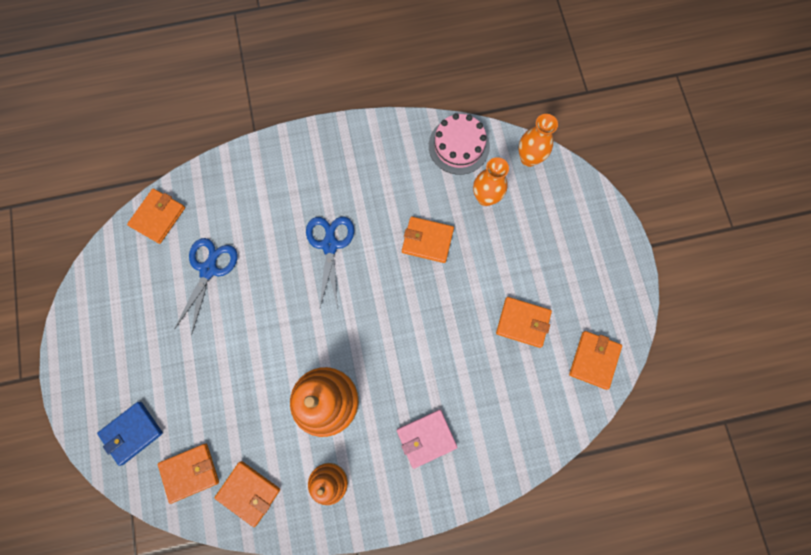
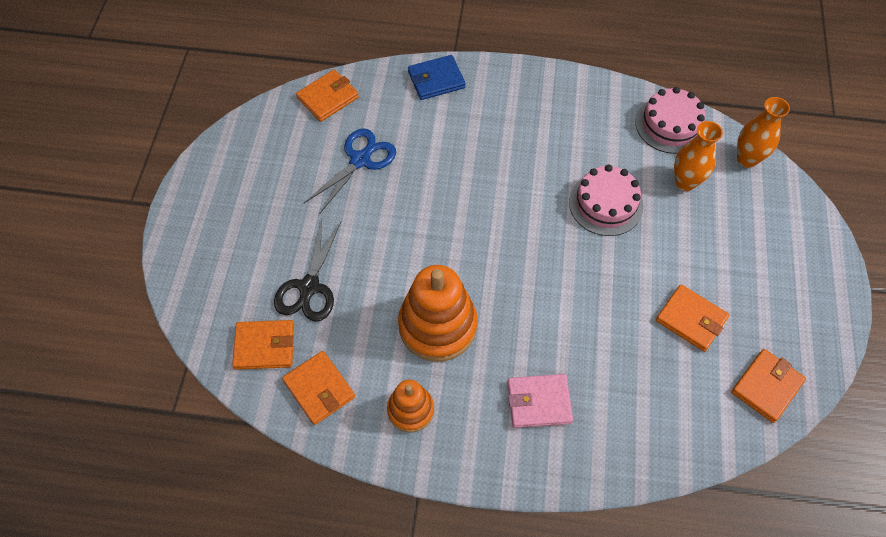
camera: 20 degrees right, 15 degrees down
(132, 432) = (220, 287): blue wallet -> blue wallet (436, 80)
(208, 405) = (309, 287): none -> black scissors
(330, 245) = (496, 176): blue scissors -> none
(427, 240) = (605, 204): orange wallet -> pink cake

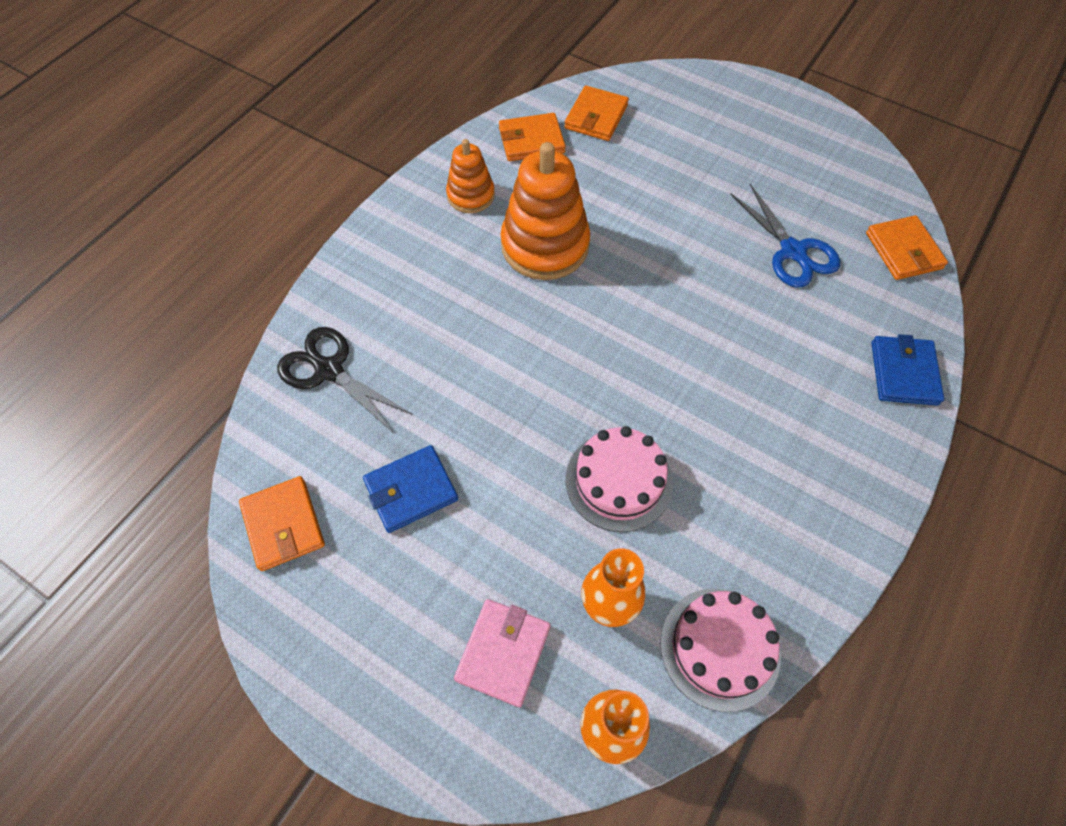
camera: 115 degrees right, 0 degrees up
(309, 287) = (643, 163): black scissors -> black scissors (329, 370)
(539, 402) = (413, 295): pink wallet -> pink wallet (503, 653)
(691, 319) = (411, 490): orange wallet -> blue wallet

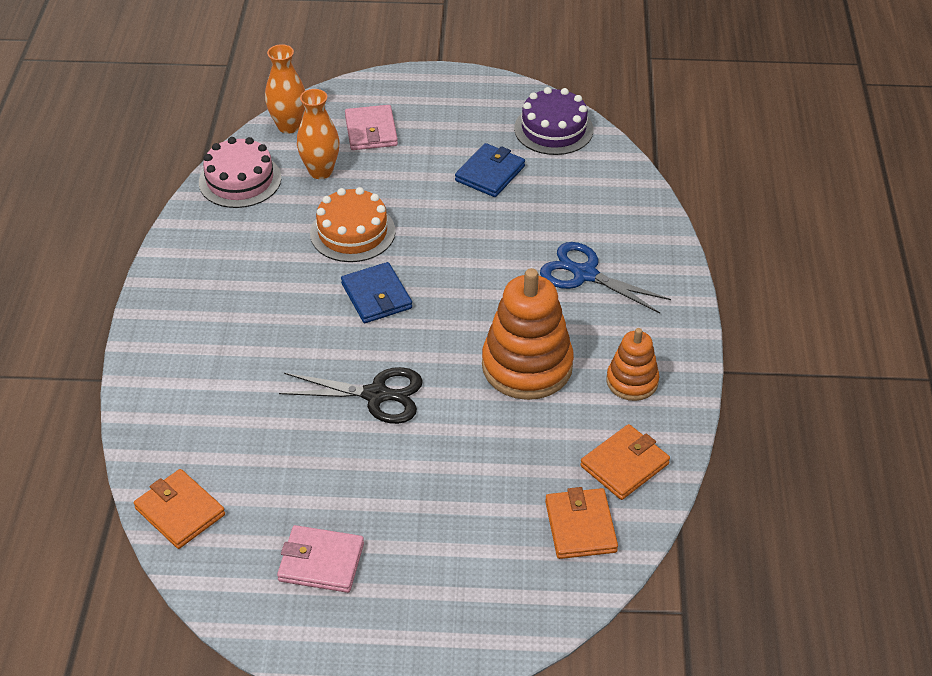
camera: 150 degrees right, 15 degrees down
(283, 525) = (553, 129): orange wallet -> purple cake
(329, 370) = (612, 210): black scissors -> black scissors (376, 395)
(619, 481) = (352, 232): pink cake -> orange cake
(792, 251) = (293, 462): blue scissors -> blue scissors (585, 274)
(799, 170) = (321, 562): none -> pink wallet
(904, 373) = (155, 393): blue wallet -> blue wallet (376, 296)

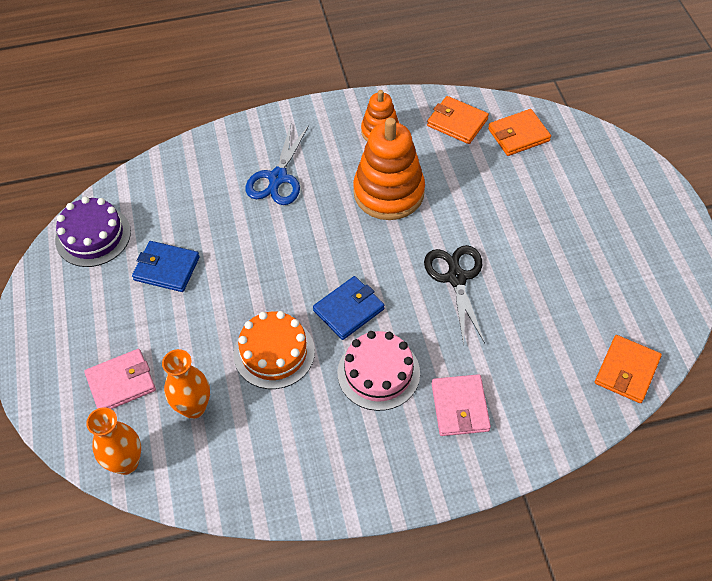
camera: 105 degrees left, 10 degrees up
(240, 180) = (224, 478): pink cake -> pink cake (378, 373)
(321, 562) = (620, 265): pink wallet -> pink wallet (460, 407)

